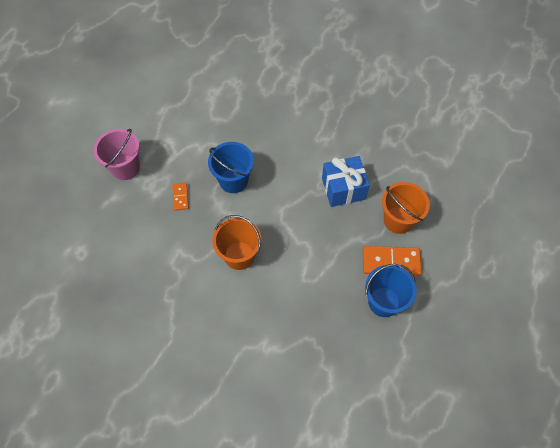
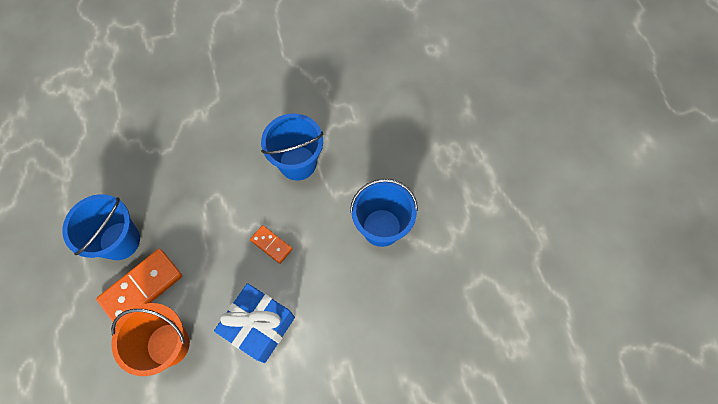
camera: 135 degrees right, 5 degrees up
(125, 167) = (494, 144): pink bucket -> none
(180, 197) = (411, 165): orange domino -> orange domino (271, 244)
(239, 255) = (297, 163): orange bucket -> blue bucket

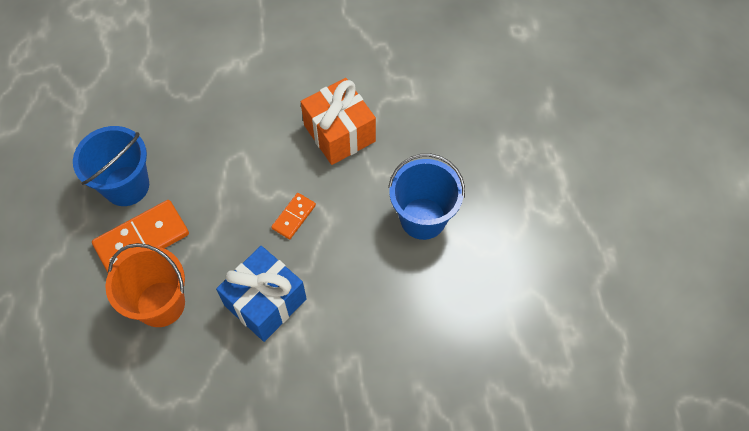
camera: 10 degrees right, 5 degrees down
(271, 244) = (294, 217): orange domino -> orange domino turned 75 degrees clockwise
(297, 163) = (339, 133): blue bucket -> orange gift

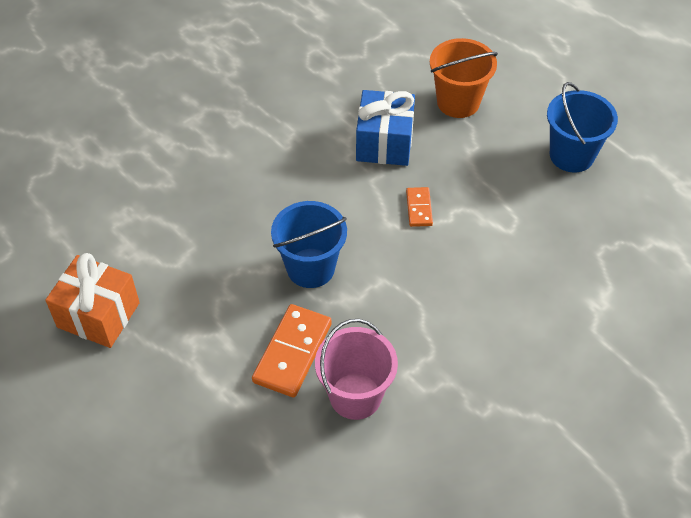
camera: 145 degrees right, 10 degrees down
(142, 239) = (517, 129): orange domino -> orange domino (292, 353)
(339, 133) = (445, 296): orange gift -> orange gift (98, 315)
(461, 103) = (355, 396): none -> pink bucket

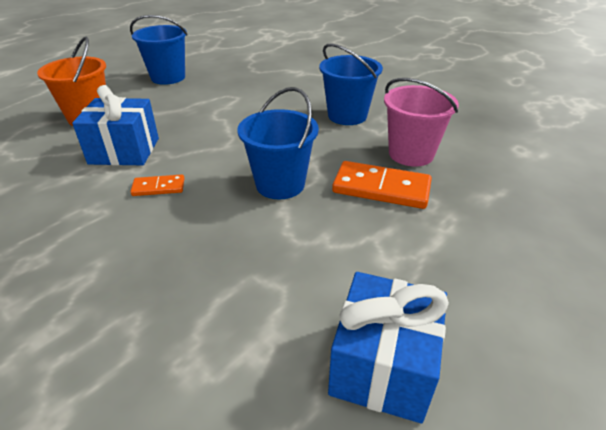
camera: 95 degrees left, 15 degrees down
(98, 315) = (382, 366): orange gift -> blue gift
(419, 208) = (210, 132): orange domino -> orange domino (158, 187)
(454, 345) = (347, 116): none -> blue bucket

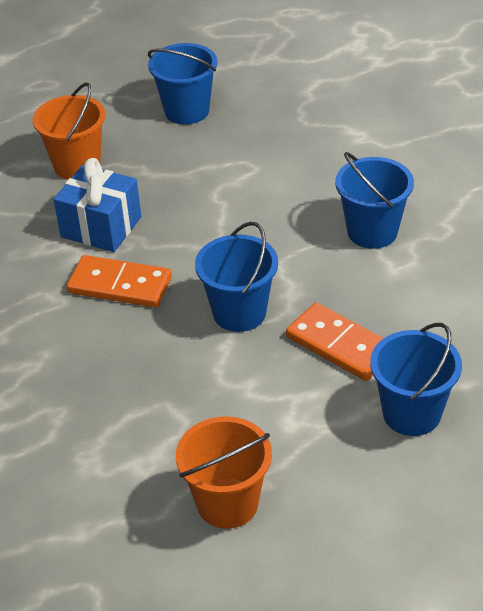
camera: 25 degrees right, 5 degrees up
(158, 187) = (120, 285): orange domino -> orange domino, size x1.85
(382, 366) = (227, 503): blue gift -> orange bucket
(411, 154) = (406, 309): pink bucket -> none
(482, 224) = (411, 413): none -> blue bucket

